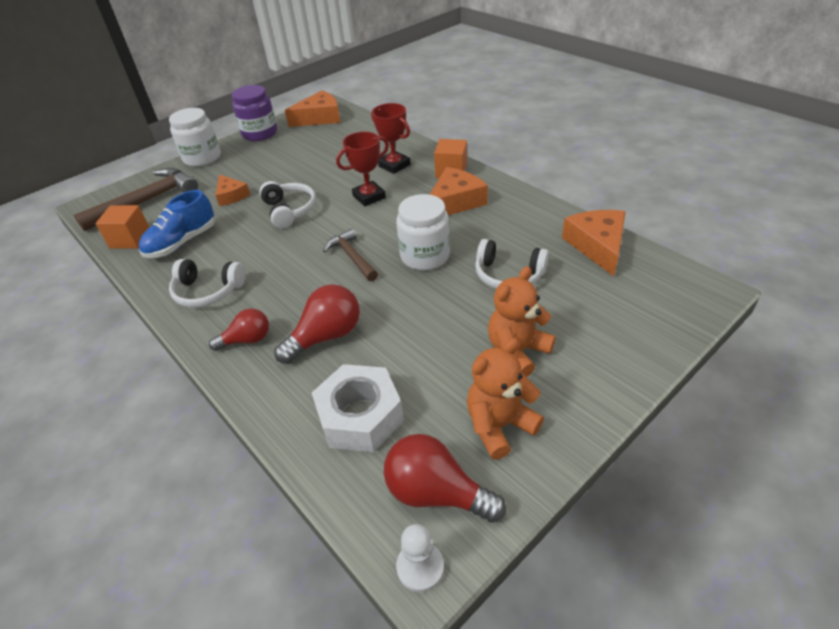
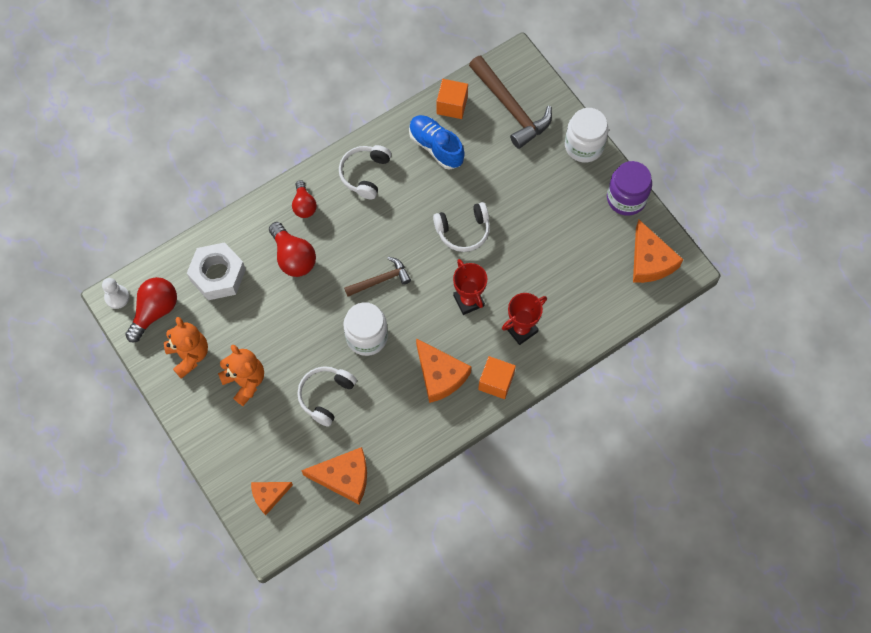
camera: 95 degrees right, 25 degrees up
(231, 196) = (502, 179): orange cheese -> orange cheese (269, 495)

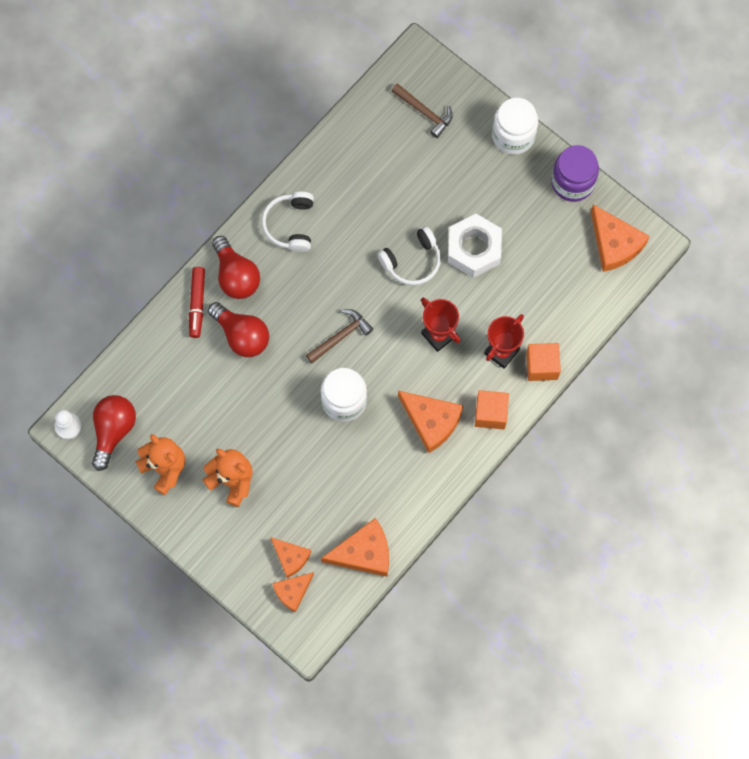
camera: 15 degrees left, 5 degrees up
(218, 275) = (168, 375): white nut -> white nut (474, 249)
(263, 221) = (197, 304): none -> red marker
(276, 464) = (291, 557): none -> orange cheese
(304, 205) = (236, 276): red light bulb -> red light bulb, size x1.54
(325, 396) = (320, 474): white headphones -> none
(436, 147) = (357, 176): blue shoe -> none
(452, 105) = (361, 125): orange cube -> orange cube (542, 366)
(510, 108) = (424, 112): brown hammer -> brown hammer, size x0.59

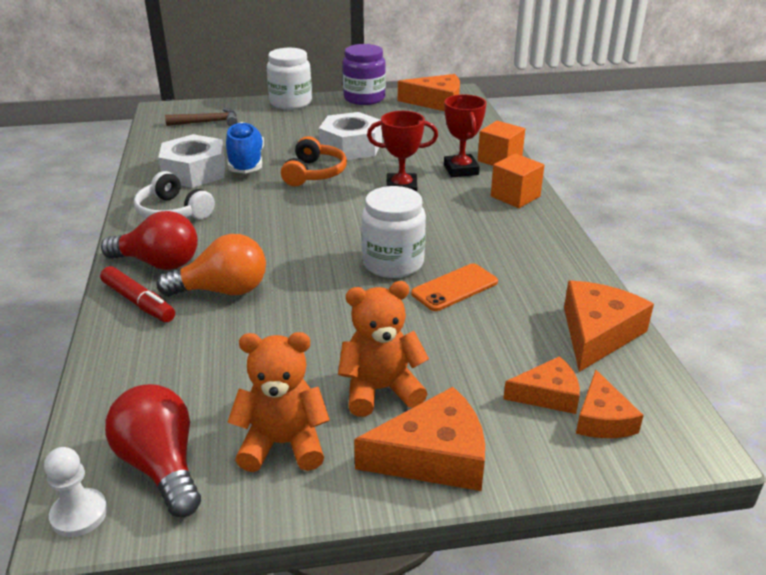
camera: 50 degrees left, 40 degrees down
(242, 335) = (223, 291): red light bulb -> orange light bulb
(341, 336) = (323, 235): brown hammer -> none
(347, 184) = (194, 172): none -> white nut
(347, 452) = (454, 288): none -> orange phone
(388, 203) = (246, 163): none -> blue shoe
(412, 261) = (314, 173): white headphones -> orange headphones
(431, 421) = (484, 226): orange cheese -> orange cheese (433, 456)

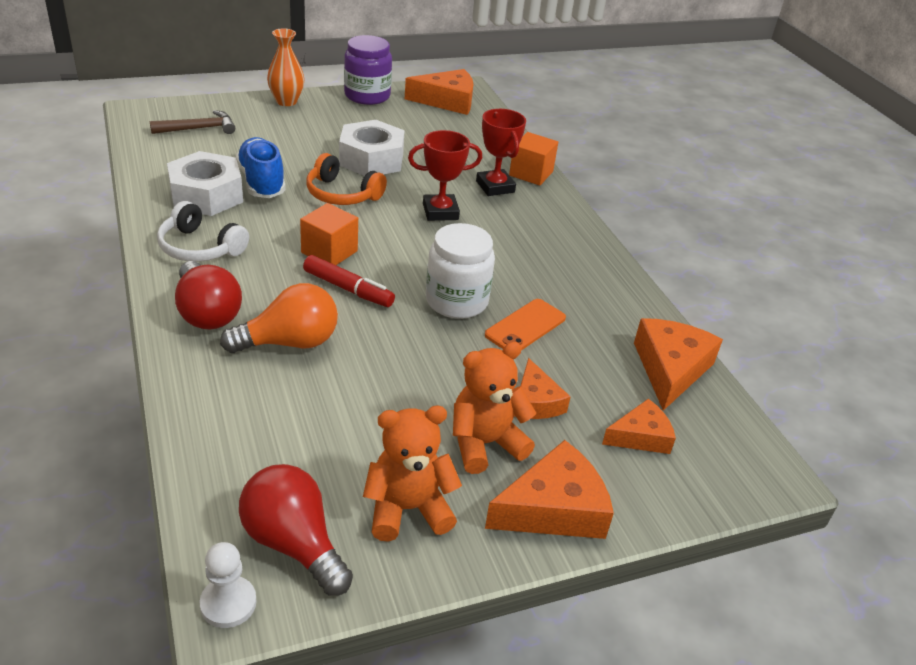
camera: 15 degrees left, 5 degrees up
(138, 302) = (202, 361): red marker -> red marker (348, 289)
(158, 263) = (207, 313): red light bulb -> red light bulb turned 60 degrees clockwise
(291, 102) = (286, 101): white jar -> orange vase
(314, 173) = (342, 194): orange headphones -> orange headphones turned 120 degrees clockwise
(515, 196) = (557, 218): orange cube -> orange cube (329, 252)
(602, 419) = (694, 457): orange cheese -> orange cheese (535, 402)

